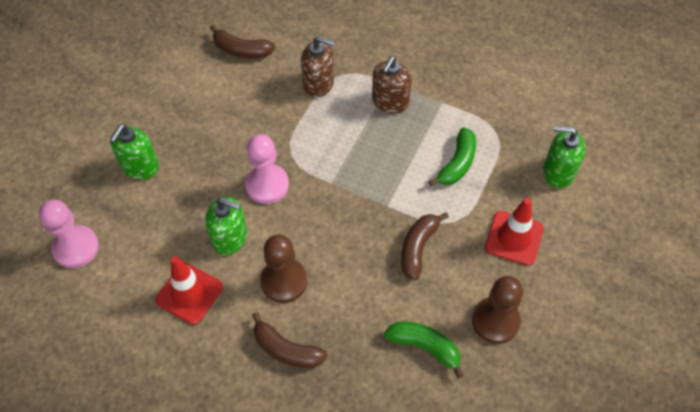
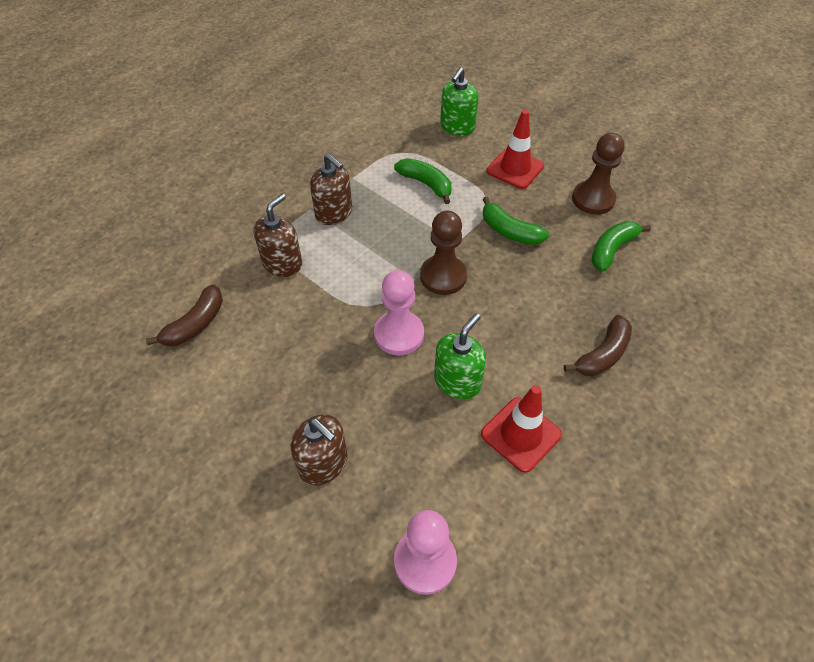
camera: 75 degrees left, 5 degrees down
(140, 166) = (323, 463): green soap dispenser -> brown soap dispenser
(284, 281) = (523, 342): brown pawn -> brown pawn (443, 276)
(418, 248) = (509, 231): brown banana -> green banana

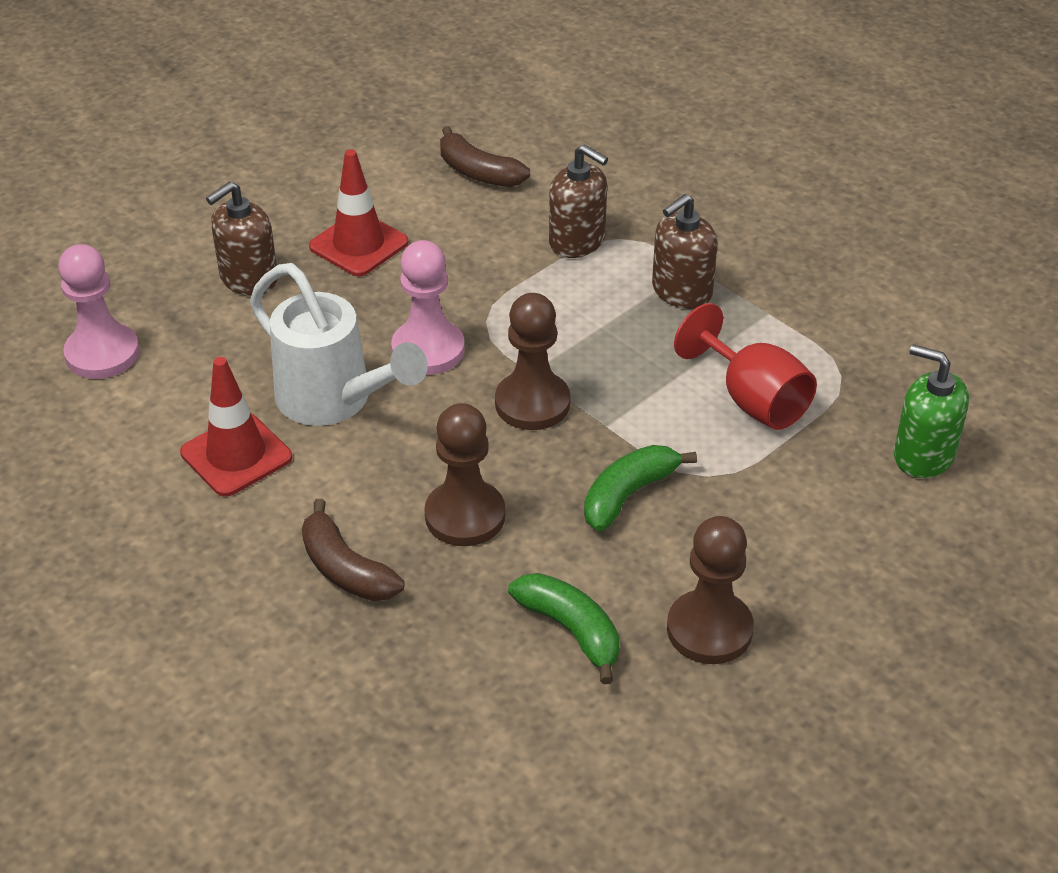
camera: 95 degrees right, 10 degrees down
(426, 184) = (752, 400): green banana -> red goblet
(457, 381) = (335, 402): green soap dispenser -> white watering can
(515, 169) = (799, 525): red traffic cone -> red traffic cone (358, 245)
(544, 301) = (465, 516): none -> brown pawn

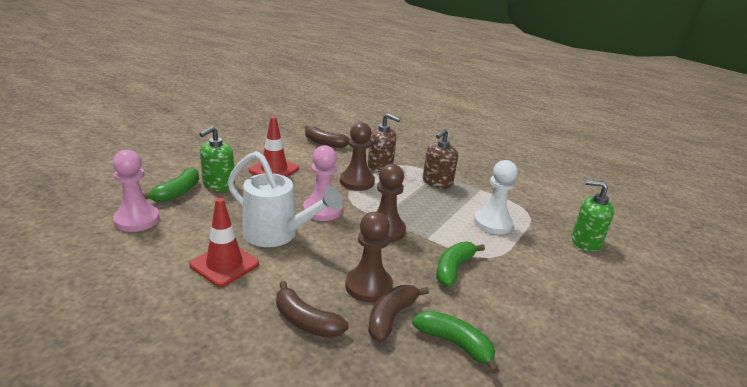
camera: 15 degrees left, 15 degrees down
(173, 295) = (177, 192): none -> green banana
(248, 278) = (218, 184): brown soap dispenser -> green soap dispenser
(484, 576) = (391, 317): none -> brown banana
(709, 629) = (532, 335): brown pawn -> brown pawn (357, 182)
(752, 400) = (493, 223): red goblet -> white pawn

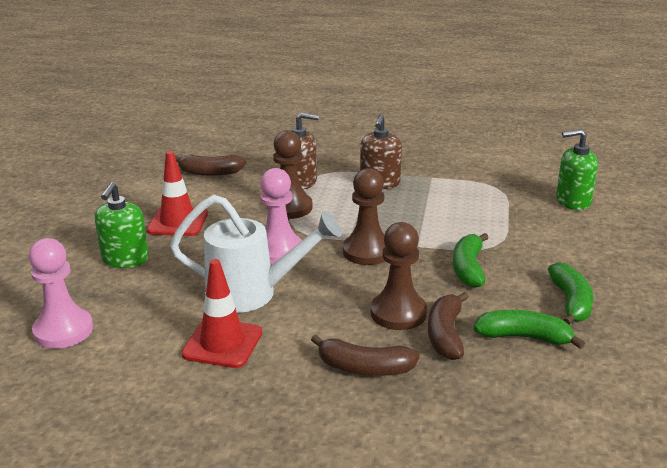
camera: 20 degrees left, 0 degrees up
(177, 192) = (82, 284): green banana -> green banana (570, 302)
(493, 223) = (471, 210): white pawn -> none

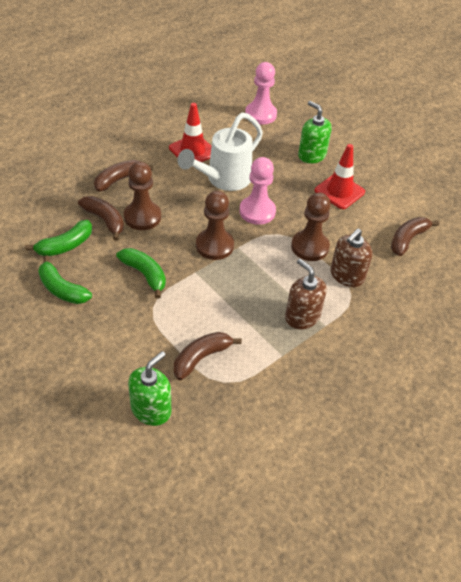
camera: 125 degrees right, 20 degrees up
(495, 203) = (201, 358): none -> brown banana

